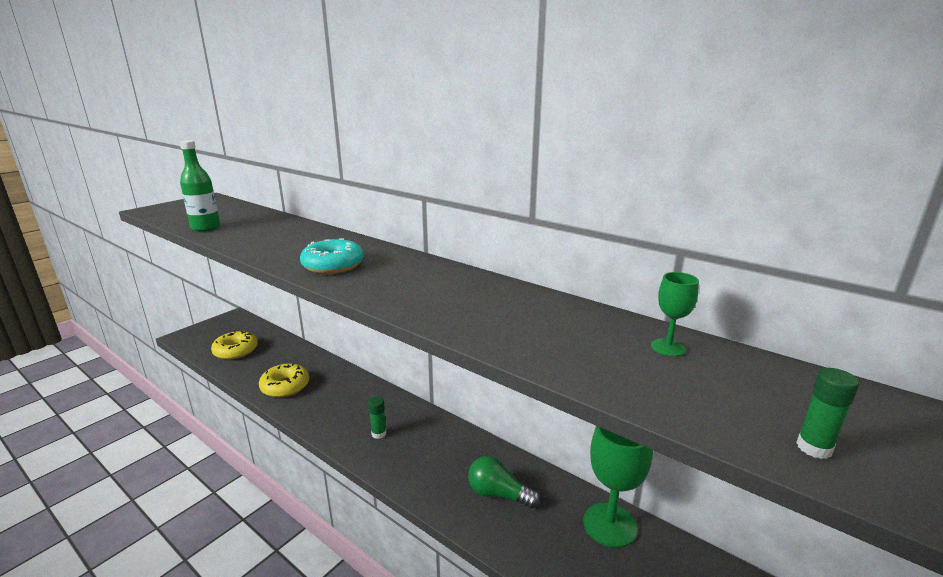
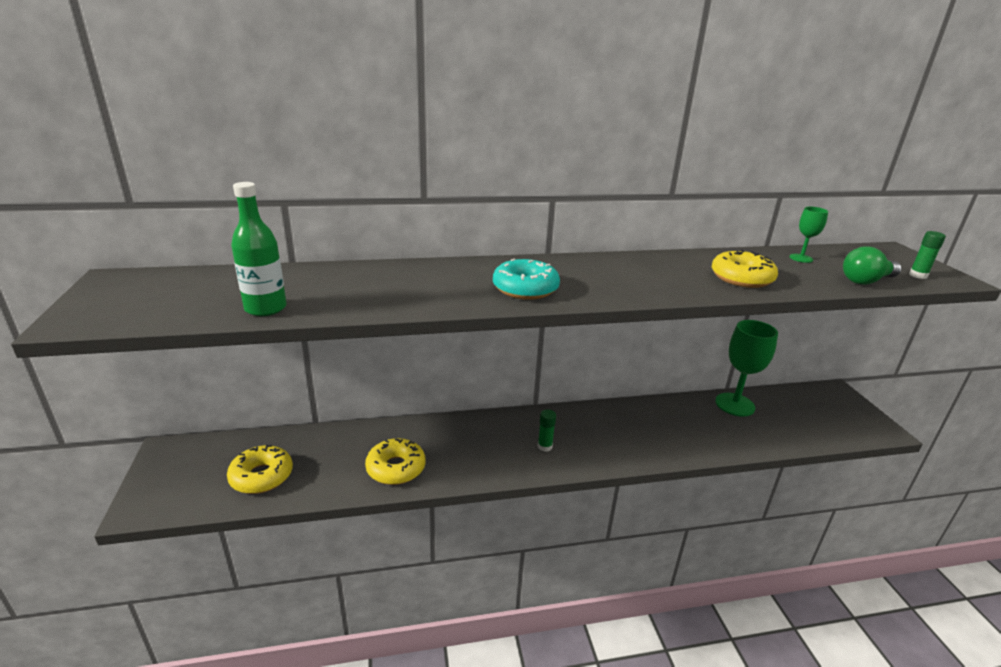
camera: 50 degrees left, 5 degrees up
(498, 494) = (672, 428): green light bulb -> green light bulb (866, 281)
(520, 330) = (741, 278): none -> yellow donut

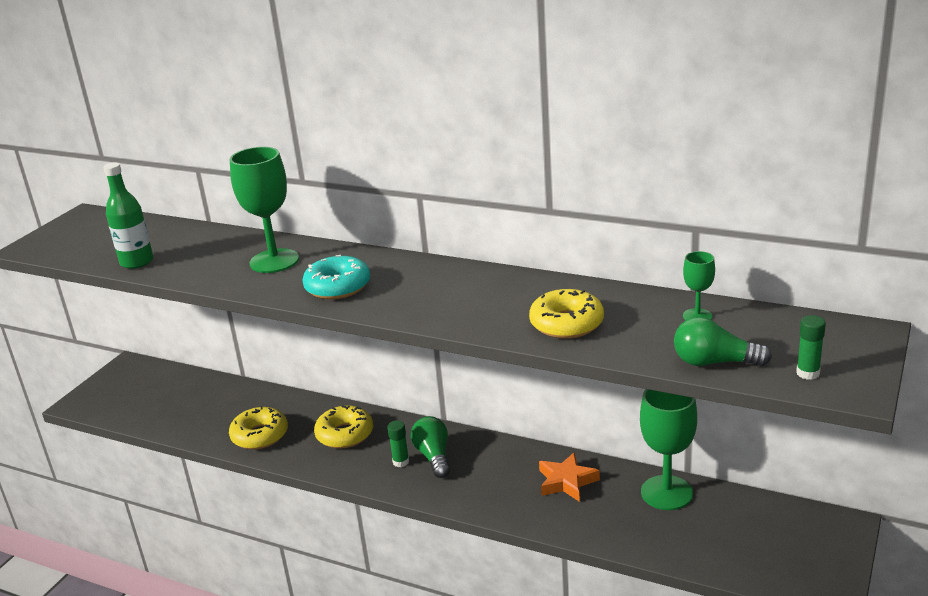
camera: 40 degrees right, 0 degrees up
(261, 476) = (165, 407): yellow donut -> yellow donut (345, 434)
(426, 281) = (274, 261): none -> green goblet
(563, 433) = (433, 456): none -> green light bulb
(672, 418) = (566, 481): none -> orange star

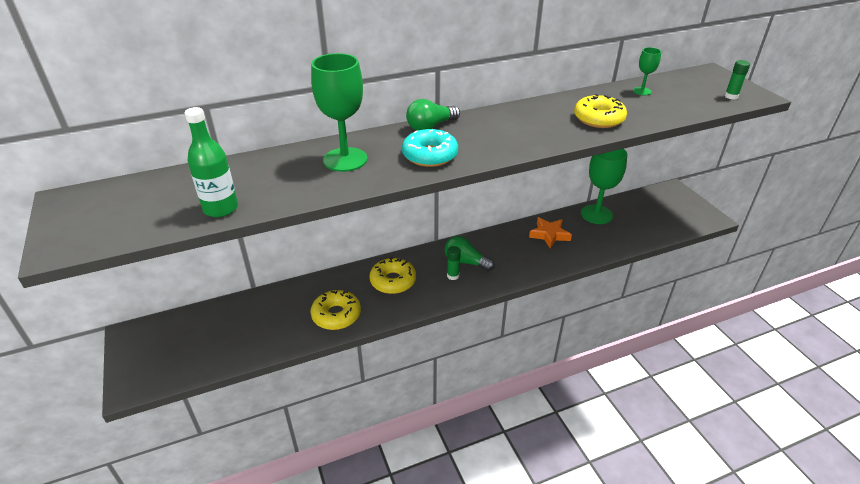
camera: 50 degrees left, 10 degrees up
(714, 362) = (693, 108): green light bulb -> green light bulb (430, 127)

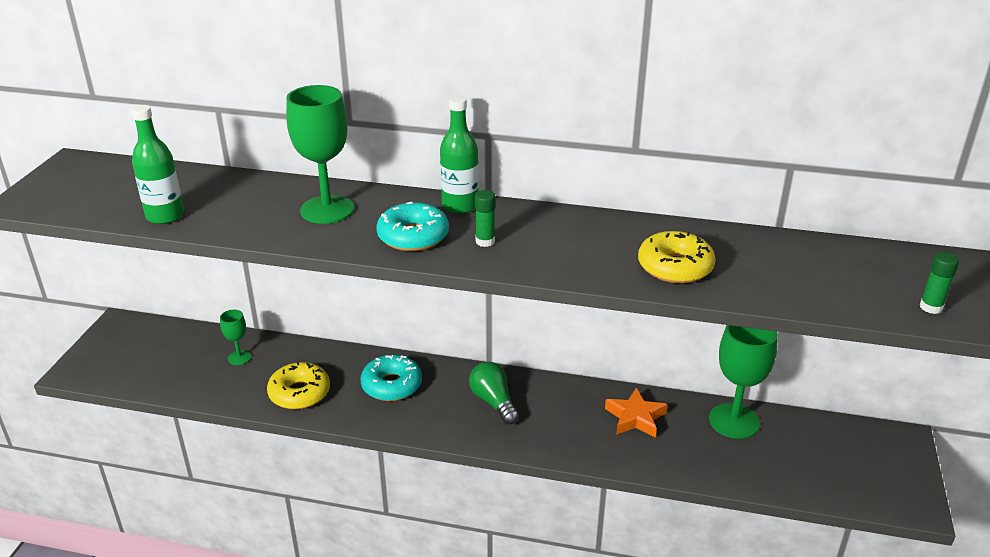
camera: 35 degrees right, 5 degrees down
(393, 281) = (392, 385): yellow donut -> turquoise donut
(430, 127) = (460, 205): green light bulb -> green bottle
(453, 276) = (461, 410): green glue stick -> green glue stick (485, 241)
(642, 91) = (797, 253): green goblet -> green goblet (239, 358)

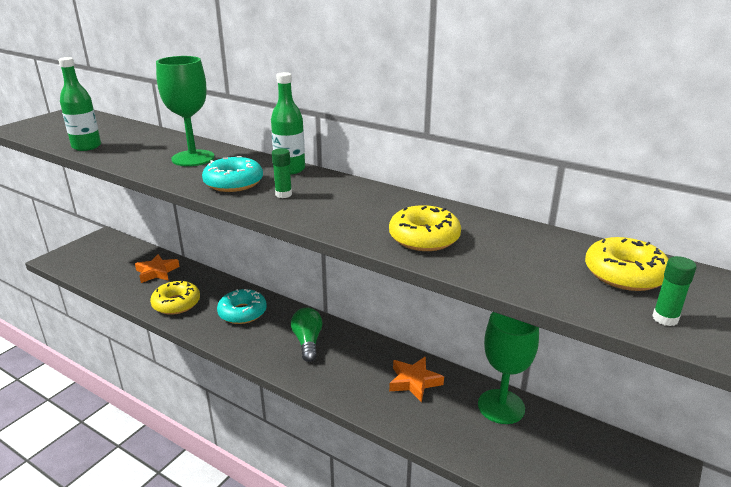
camera: 20 degrees right, 5 degrees down
(239, 358) = (157, 272): green goblet -> orange star
(875, 269) = (624, 274): none -> yellow donut

